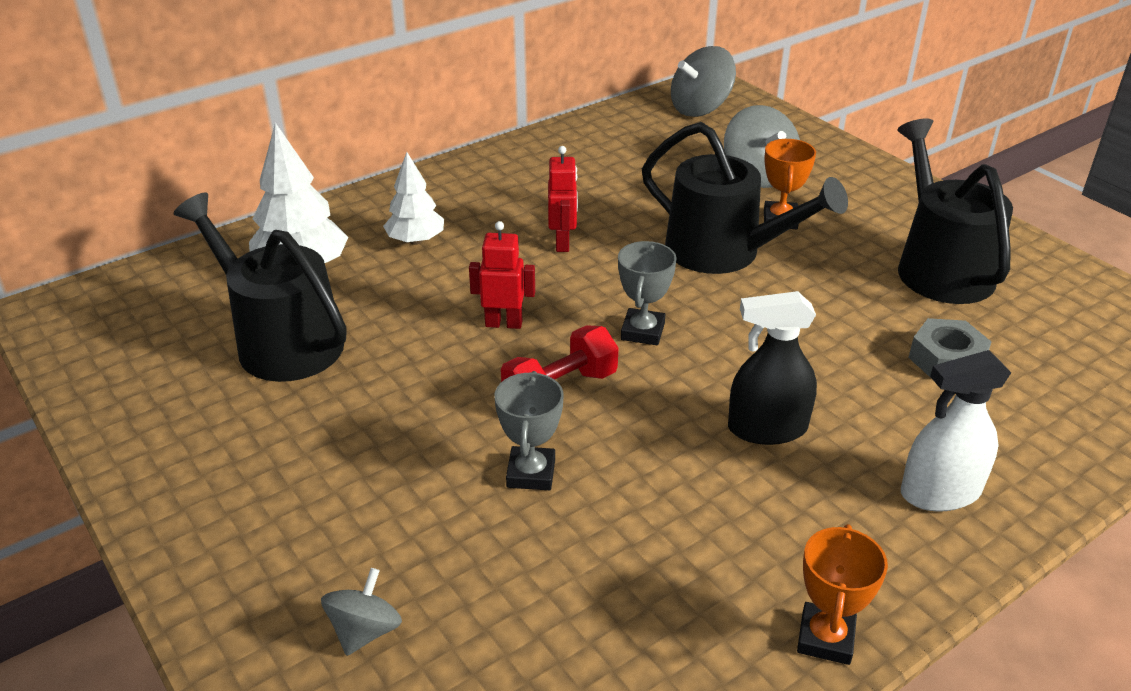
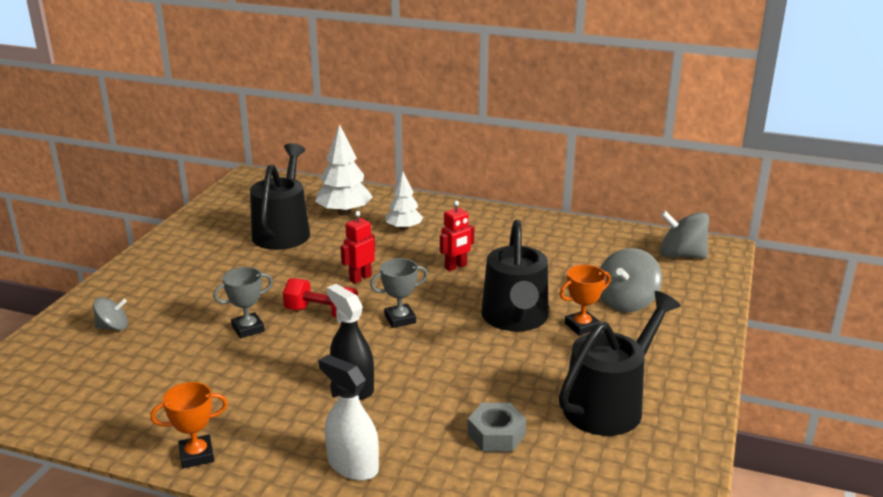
camera: 55 degrees right, 10 degrees down
(504, 323) = (360, 278): red robot -> red robot turned 105 degrees counterclockwise

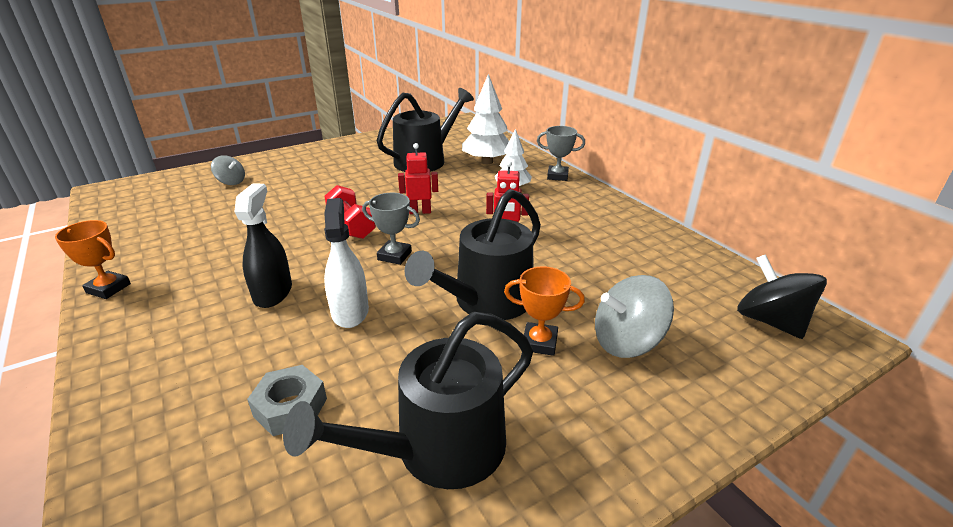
camera: 40 degrees right, 5 degrees up
(248, 329) = (291, 215): grey trophy -> grey trophy (557, 176)
(352, 465) = (158, 360): white spray bottle -> white spray bottle (350, 311)
(609, 404) = (438, 449): black watering can -> black watering can turned 150 degrees clockwise
(681, 255) = (770, 321): grey spinning top -> black spinning top

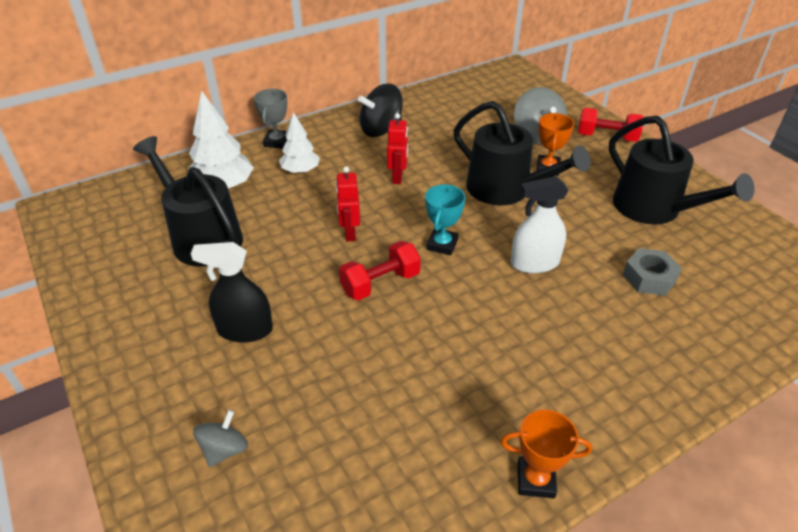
camera: 90 degrees left, 10 degrees up
(108, 288) = (535, 480): orange trophy -> orange trophy turned 75 degrees clockwise
(273, 293) = (517, 321): black spray bottle -> black spray bottle (245, 330)
(394, 256) = (442, 244): grey trophy -> turquoise trophy
(649, 427) = (606, 137): none -> red dumbbell
(770, 321) = (504, 85): black spinning top -> black spinning top (381, 129)

